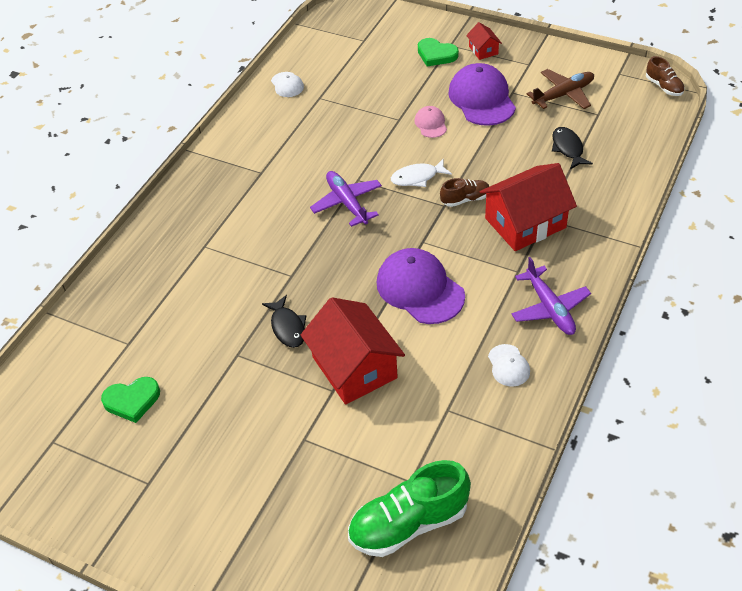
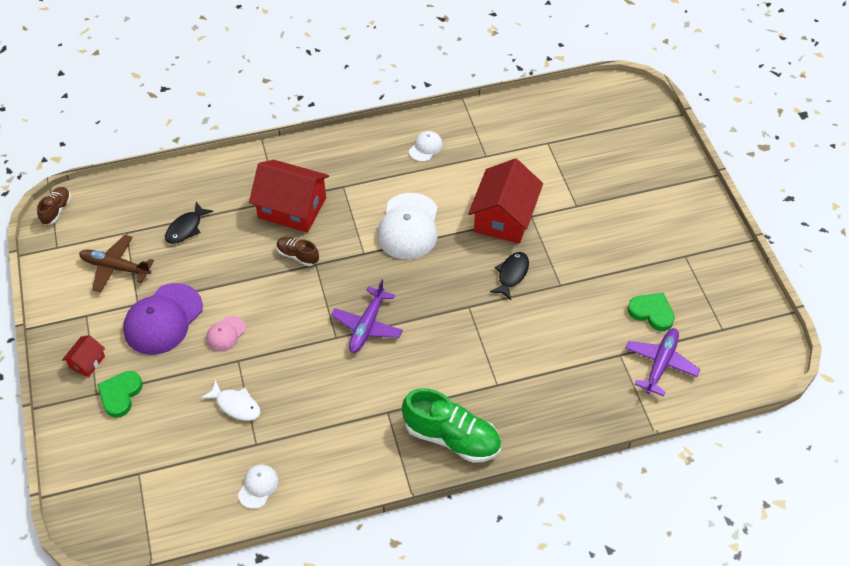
camera: 135 degrees left, 5 degrees up
(408, 523) = (571, 128): green shoe -> green shoe (452, 437)
(417, 177) = (299, 300): white fish -> white fish (236, 405)
(420, 289) = (408, 226): purple cap -> white cap
(436, 55) = (120, 394): green heart -> green heart turned 150 degrees counterclockwise
(549, 308) = (360, 154): purple plane -> purple plane (660, 364)

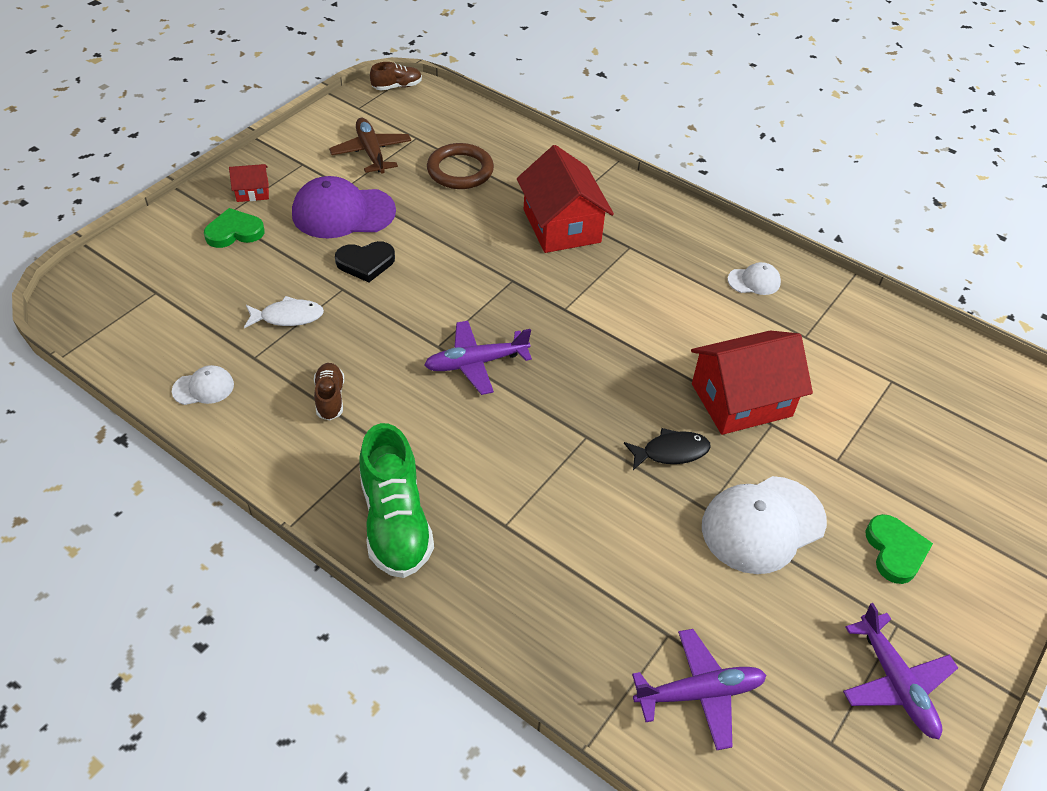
camera: 50 degrees right, 5 degrees down
(186, 228) = (460, 170): black fish -> brown ring
(226, 334) = (365, 263): pink cap -> black heart
(236, 405) = (288, 317): white fish -> white fish turned 90 degrees counterclockwise
(298, 255) = (509, 262): brown shoe -> brown shoe (330, 398)
(408, 226) = (637, 325): white cap -> white cap (763, 524)
(651, 312) = (768, 635): green heart -> green heart (895, 551)
(712, 280) = (895, 683): none -> purple plane

